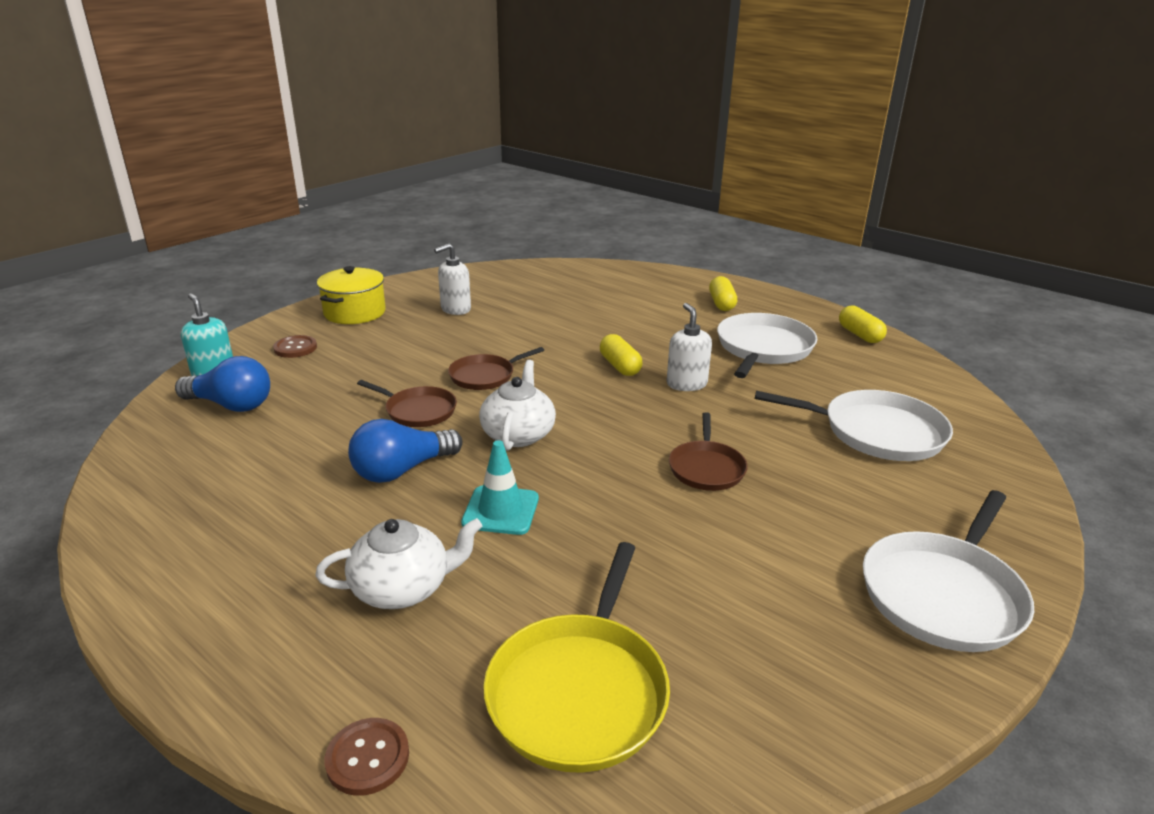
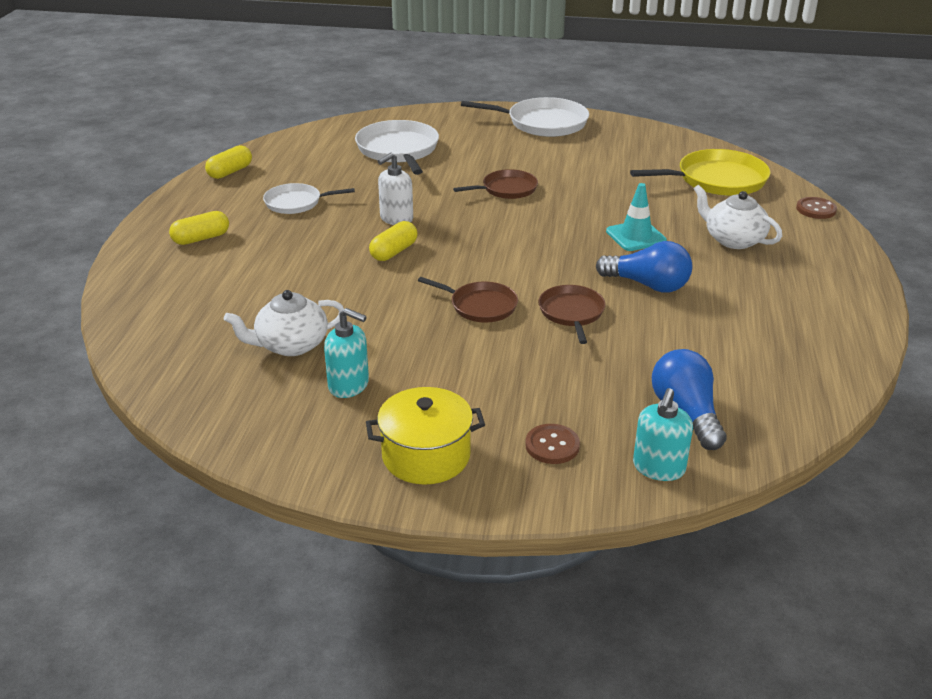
camera: 120 degrees left, 5 degrees up
(455, 309) = (349, 385): white soap dispenser -> turquoise soap dispenser
(518, 434) = (549, 259): white teapot -> white teapot (291, 345)
(763, 348) = (296, 203): white pan -> white pan, size x0.61

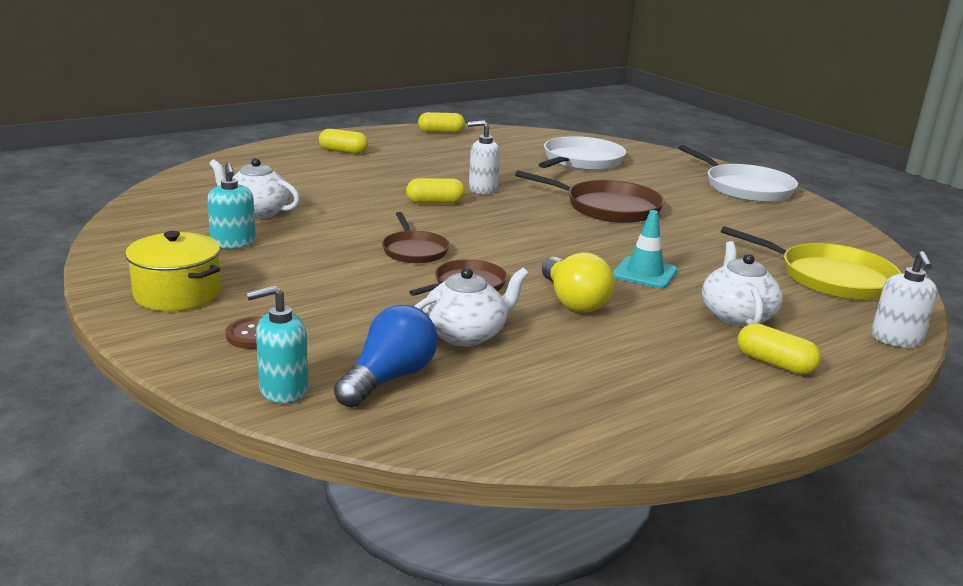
camera: 45 degrees right, 10 degrees down
(296, 203) = (440, 158): white pan -> none
(506, 189) = (608, 207): brown pan -> brown pan, size x1.64
(647, 285) = (573, 301): blue light bulb -> yellow light bulb
(652, 352) = (465, 334): none -> white teapot
(806, 263) = (774, 363): none -> yellow capsule
(816, 209) = (896, 339): brown button -> white soap dispenser

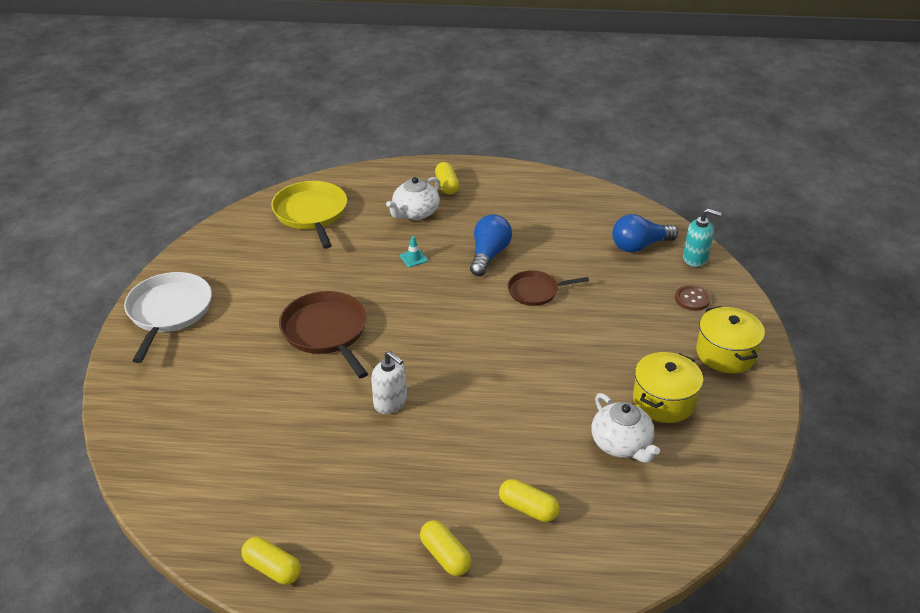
camera: 140 degrees left, 15 degrees up
(233, 243) = (664, 401): turquoise soap dispenser -> yellow pot
(414, 250) = (536, 338): brown pan -> none
(435, 202) = (456, 398): yellow capsule -> yellow capsule (528, 509)
(465, 334) = (576, 256): white teapot -> none
(573, 301) = (489, 255): yellow light bulb -> blue light bulb
(581, 161) = (225, 418): white pan -> none
(644, 273) = (413, 258): turquoise traffic cone -> turquoise traffic cone, size x0.57
(896, 339) = (364, 173): white soap dispenser -> none

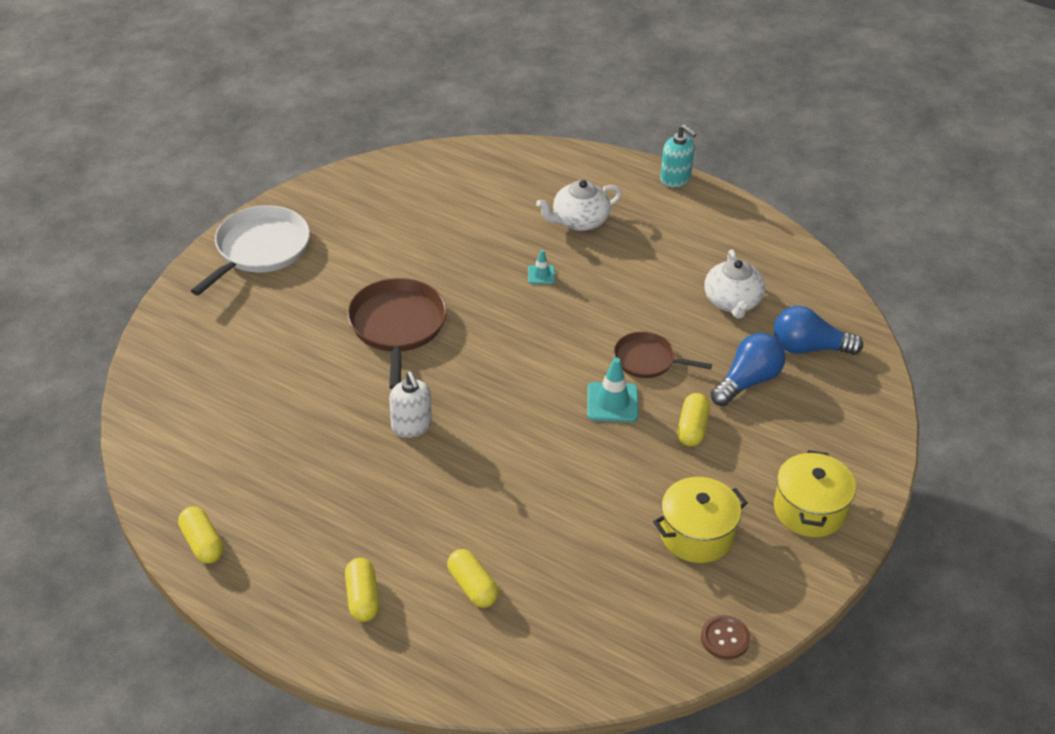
camera: 25 degrees right, 5 degrees up
(311, 213) = (467, 184): yellow pan -> none
(447, 185) = (637, 198): yellow capsule -> yellow capsule (692, 428)
(489, 255) = (626, 299): blue light bulb -> blue light bulb (747, 381)
(532, 330) = (612, 402): none -> turquoise traffic cone
(621, 444) = (615, 562): white teapot -> white teapot (732, 302)
(692, 299) = (821, 433): brown button -> brown button (725, 638)
(695, 258) = (864, 386): turquoise soap dispenser -> turquoise soap dispenser (675, 179)

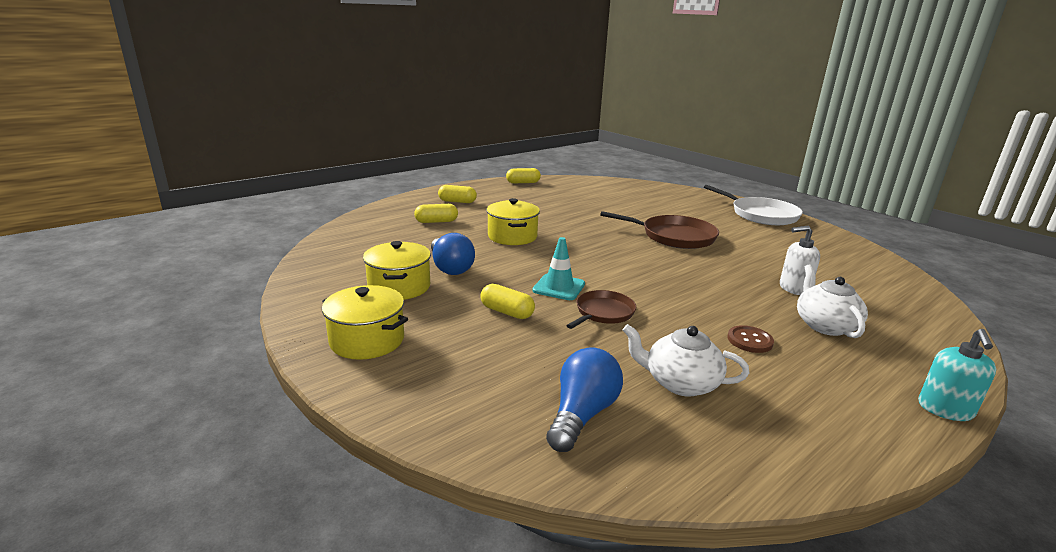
camera: 110 degrees right, 20 degrees down
(411, 426) = (575, 227): white soap dispenser -> white soap dispenser (794, 288)
(485, 481) = (512, 236): none -> yellow pot
(541, 275) = (733, 292): turquoise traffic cone -> none
(675, 179) = (945, 410): turquoise soap dispenser -> turquoise soap dispenser turned 45 degrees counterclockwise
(725, 638) = (306, 275): brown button -> brown button (749, 340)
(747, 381) = (548, 356): blue light bulb -> blue light bulb (450, 267)

